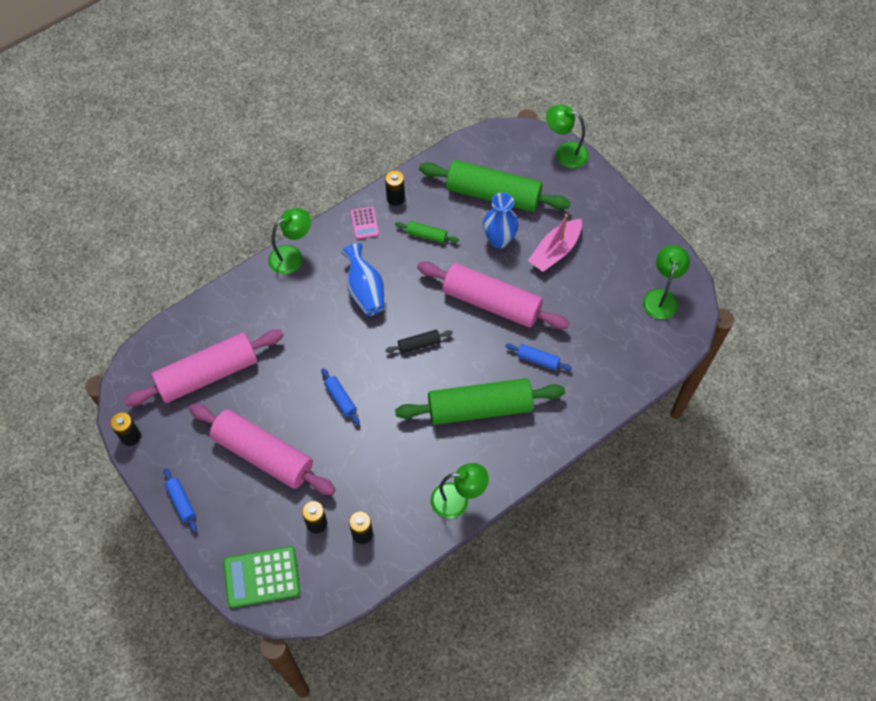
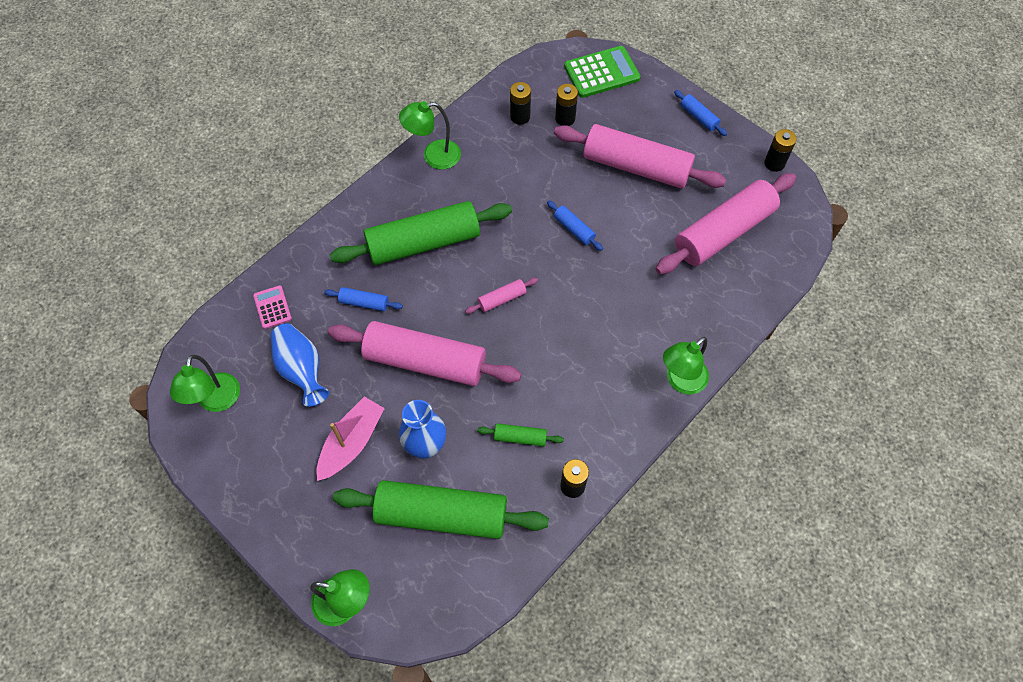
camera: 170 degrees right, 0 degrees up
(364, 223) = (603, 441): pink calculator -> pink calculator (272, 307)
(365, 291) = (579, 352): blue vase -> blue vase (302, 370)
(419, 344) = (502, 299): black rolling pin -> pink rolling pin

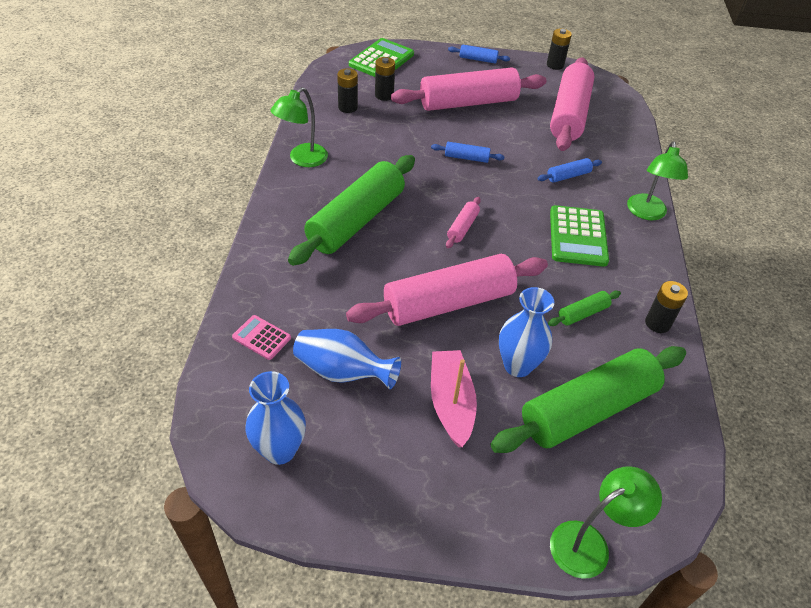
camera: 40 degrees left, 15 degrees down
(216, 401) = (280, 450): green lamp -> blue vase
(364, 303) = (348, 288): blue rolling pin -> blue rolling pin (568, 176)
(591, 366) = (578, 236): none -> green calculator

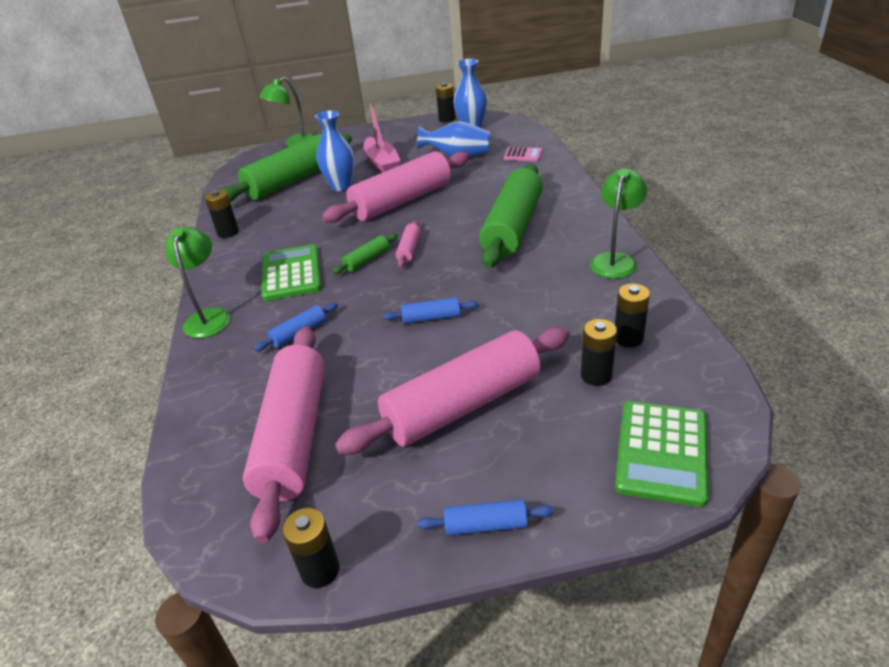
camera: 170 degrees right, 10 degrees down
(299, 510) = (447, 119): none -> black battery
(583, 313) = (291, 222): green rolling pin -> green rolling pin (367, 260)

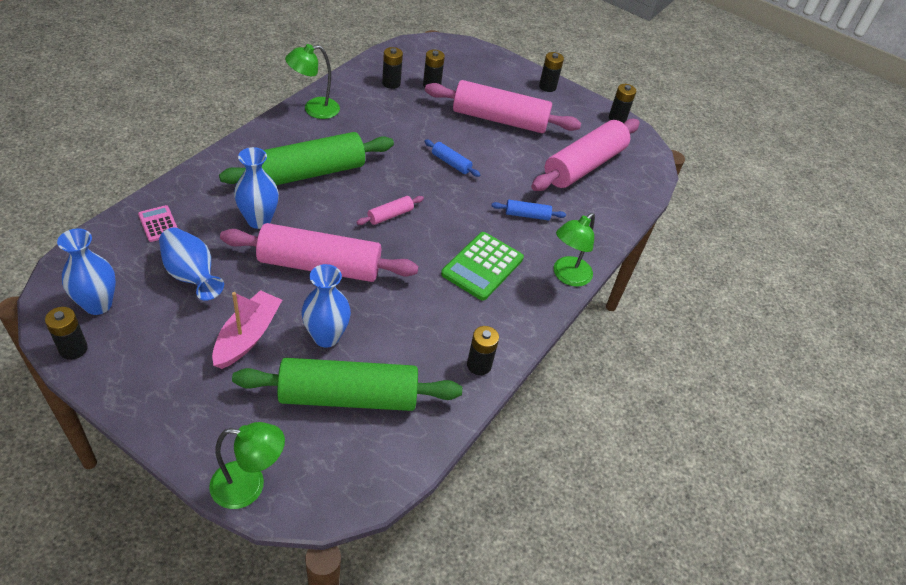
camera: 145 degrees left, 10 degrees up
(367, 260) = (425, 232): green rolling pin -> none
(480, 190) = (259, 220): none -> blue vase
(486, 525) = (547, 87): blue rolling pin -> black battery
(661, 452) = (459, 55): green calculator -> none

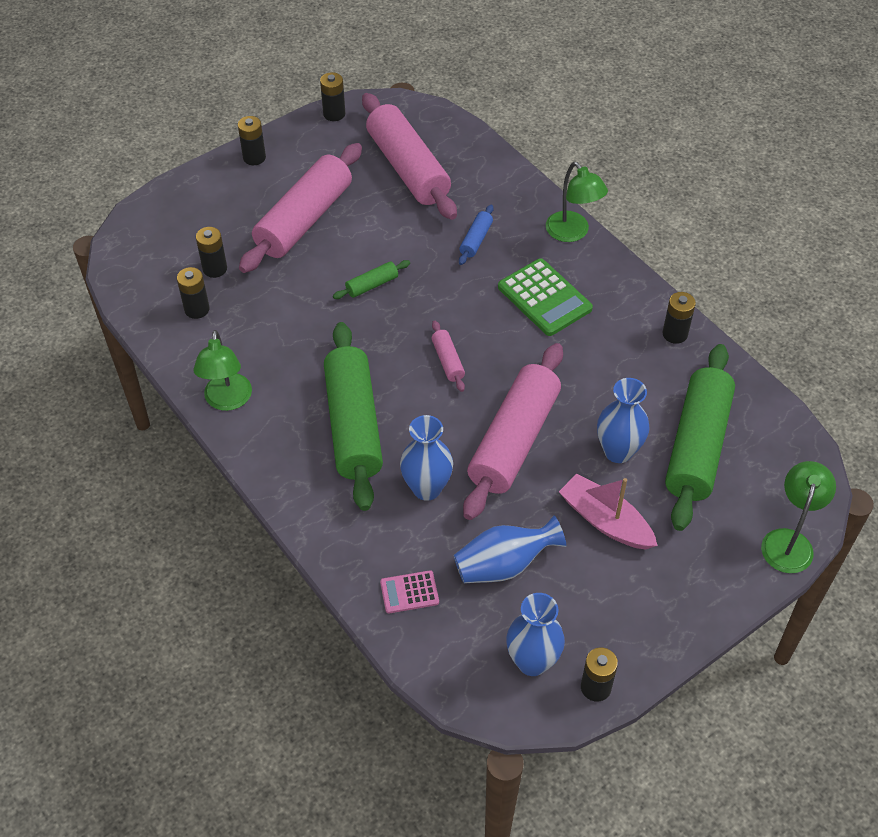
camera: 65 degrees left, 5 degrees up
(451, 163) = (372, 285): blue rolling pin -> green rolling pin

